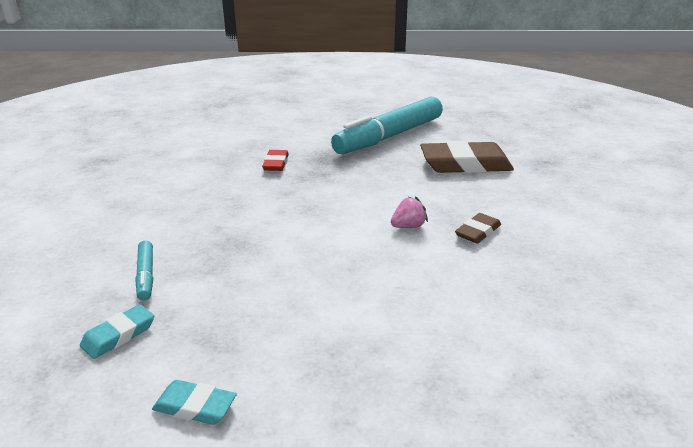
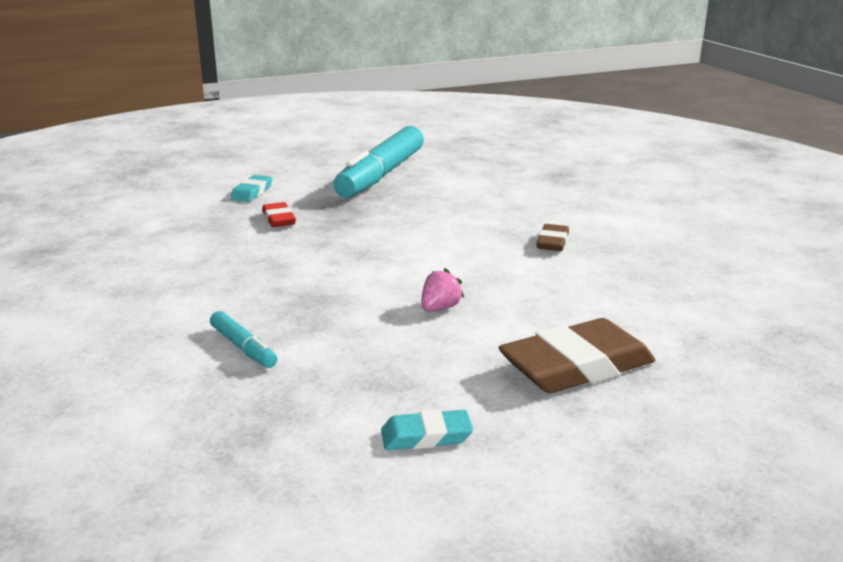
camera: 25 degrees left, 5 degrees down
(119, 335) = (274, 403): turquoise eraser -> turquoise eraser (252, 192)
(408, 226) = (482, 250): pink strawberry -> pink strawberry (440, 308)
(465, 164) = (485, 188): brown eraser -> brown eraser (576, 366)

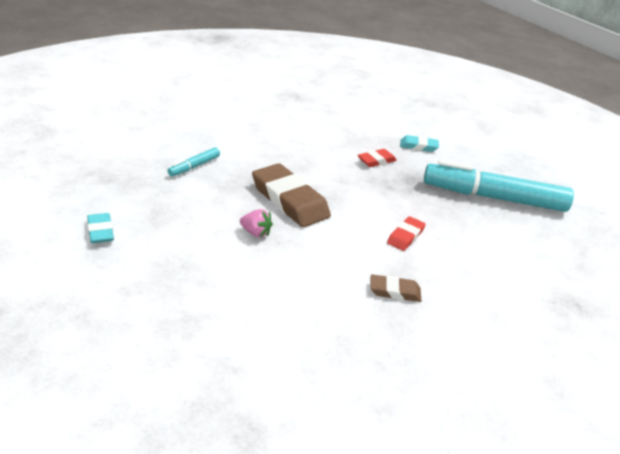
camera: 75 degrees right, 10 degrees up
(452, 224) = (405, 236): none -> red eraser
(576, 366) = (180, 293): brown eraser -> brown eraser (289, 200)

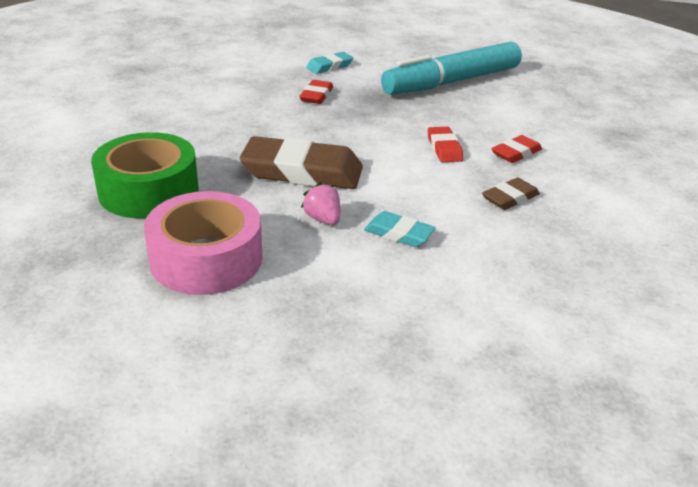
camera: 40 degrees left, 0 degrees up
(100, 231) = (159, 319): turquoise eraser -> turquoise eraser (399, 233)
(165, 217) = (206, 259): none -> pink tape
(194, 166) = (149, 191): turquoise marker -> green tape
(256, 233) = (323, 219): pink strawberry -> pink strawberry turned 105 degrees counterclockwise
(454, 268) = (516, 153): none -> red eraser

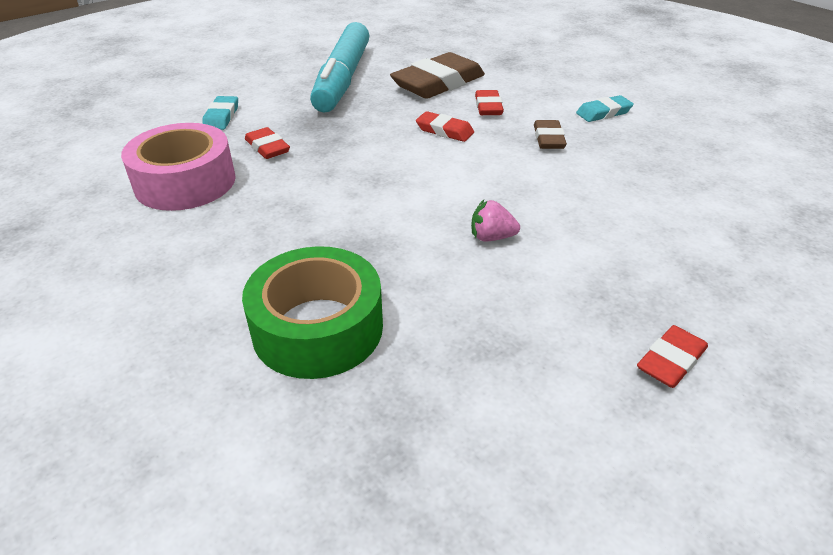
camera: 50 degrees left, 5 degrees up
(206, 259) = (493, 337): pink tape -> pink tape (185, 182)
(261, 350) = (671, 360): none -> red eraser
(302, 171) = (397, 214): brown eraser -> brown eraser (438, 83)
(399, 233) = (551, 209): turquoise eraser -> turquoise eraser (603, 113)

